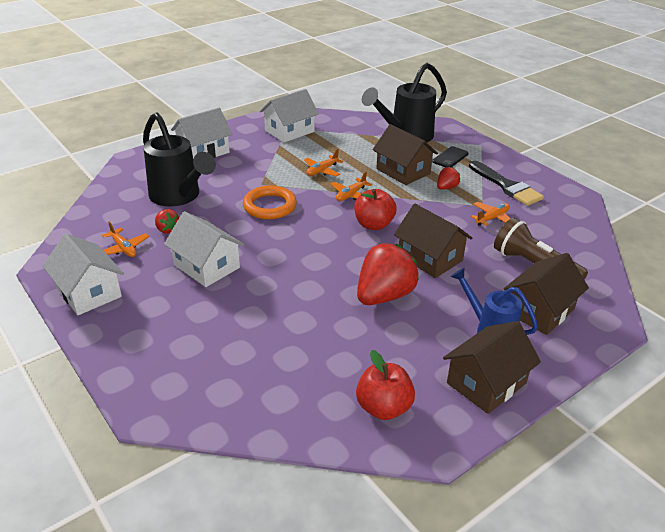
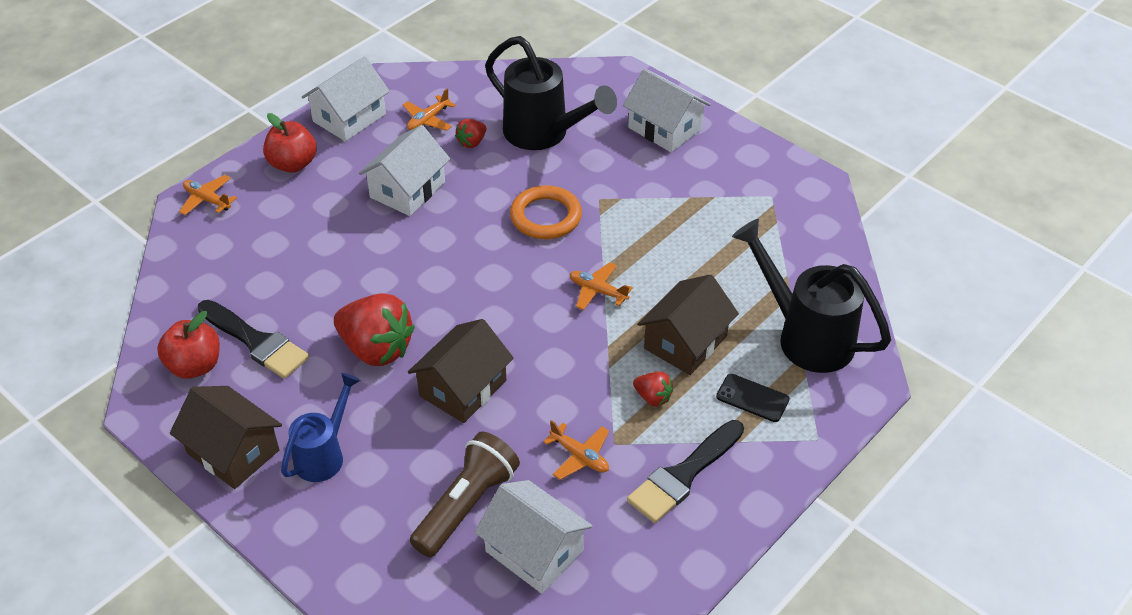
camera: 80 degrees right, 10 degrees up
(179, 197) = (544, 134): black watering can -> black watering can turned 90 degrees counterclockwise
(289, 131) = (761, 199): white house -> white house (534, 551)
(322, 171) = (654, 252): orange plane -> orange plane (207, 200)
(362, 365) = (256, 342): none -> black brush
(374, 225) = (528, 323): red apple -> red apple (293, 164)
(540, 311) = (367, 508): brown house -> none

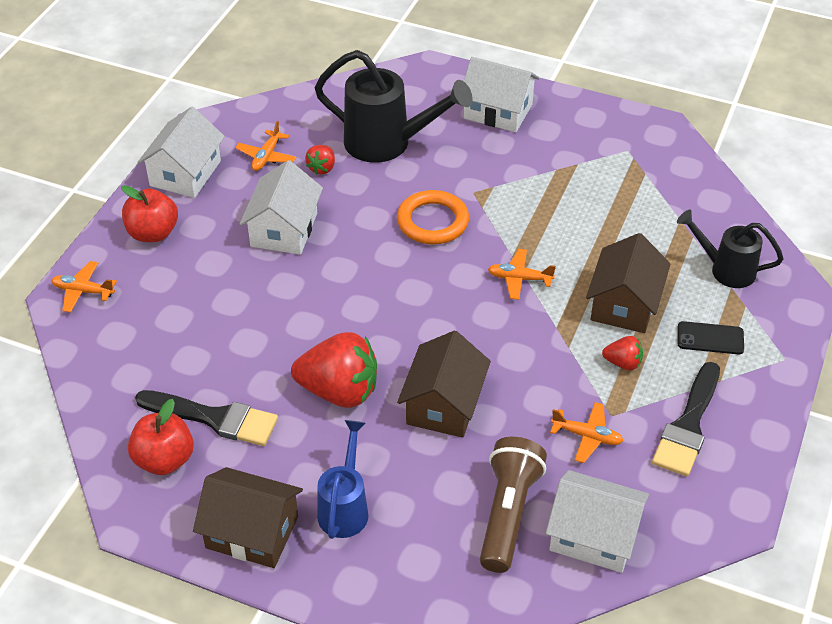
camera: 20 degrees left, 0 degrees up
(805, 336) = (725, 269): black watering can -> black watering can, size x0.61

